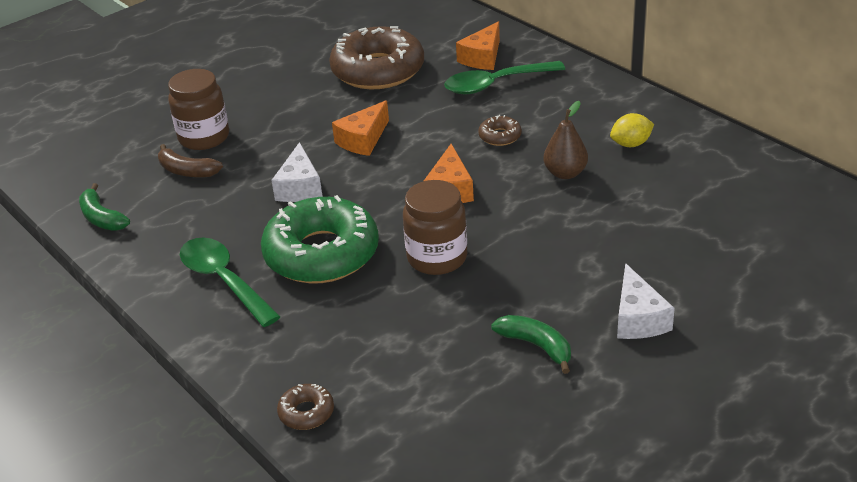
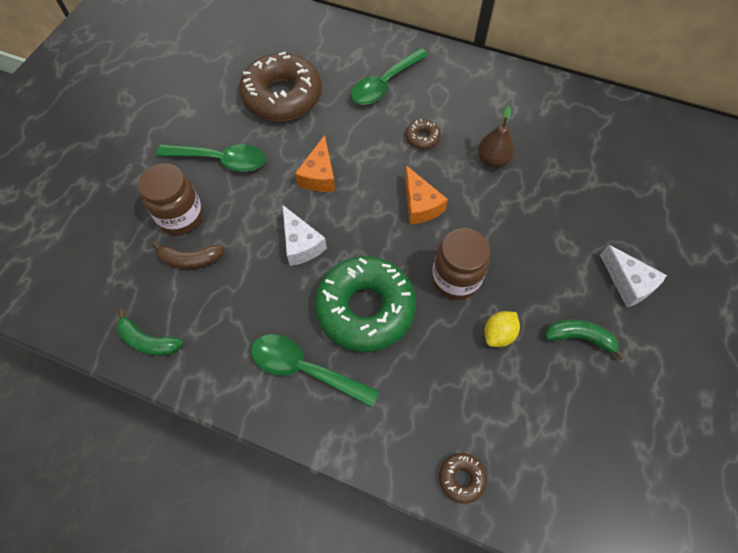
camera: 30 degrees left, 25 degrees up
(276, 105) = (221, 160): none -> green spoon
(482, 57) = (357, 59): orange cheese -> none
(631, 144) = (519, 116): yellow lemon -> yellow lemon (498, 334)

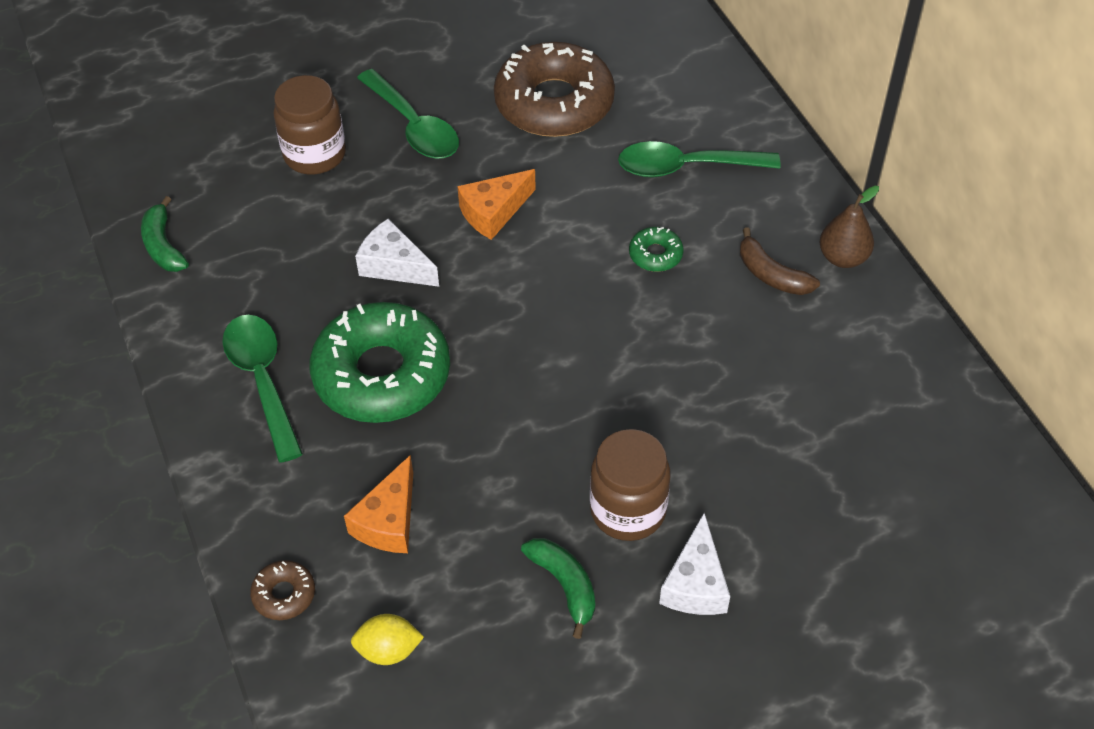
camera: 45 degrees right, 10 degrees down
(191, 260) = (278, 202): brown banana -> brown banana (771, 275)
(301, 244) = (394, 266): white cheese -> white cheese turned 105 degrees clockwise
(420, 205) = (563, 321): orange cheese -> orange cheese (389, 521)
(422, 138) = (655, 254): brown donut -> green donut
(455, 279) = (507, 421): brown jar -> brown jar (628, 510)
(492, 160) = (708, 337): brown pear -> brown pear (843, 257)
(498, 334) = (482, 508): yellow lemon -> yellow lemon (388, 650)

